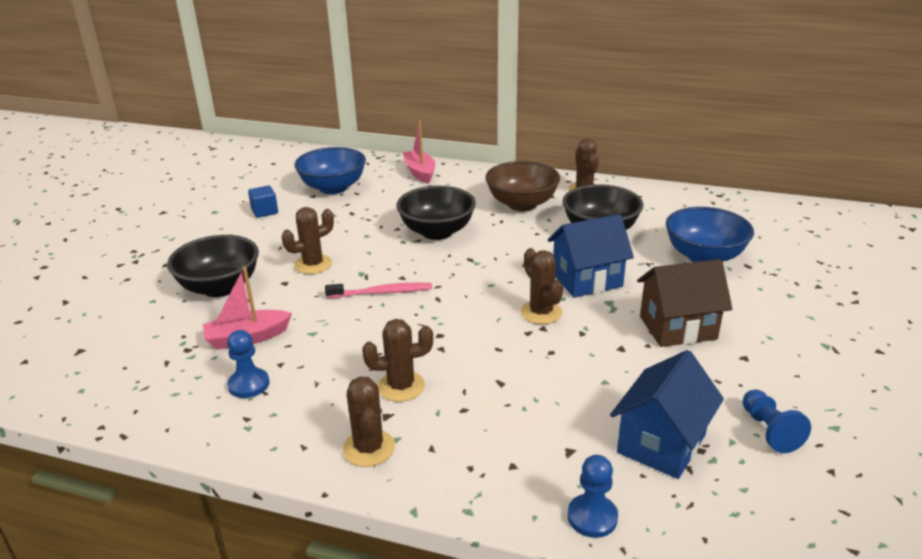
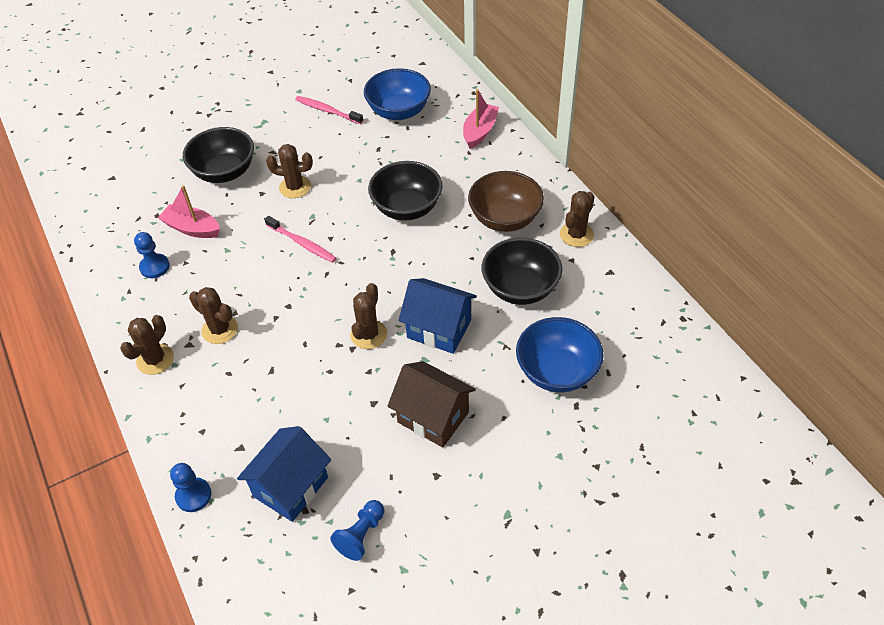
camera: 45 degrees right, 20 degrees up
(265, 211) = (327, 111): blue cube -> pink toothbrush
(661, 443) = (291, 487): blue house -> blue house turned 45 degrees counterclockwise

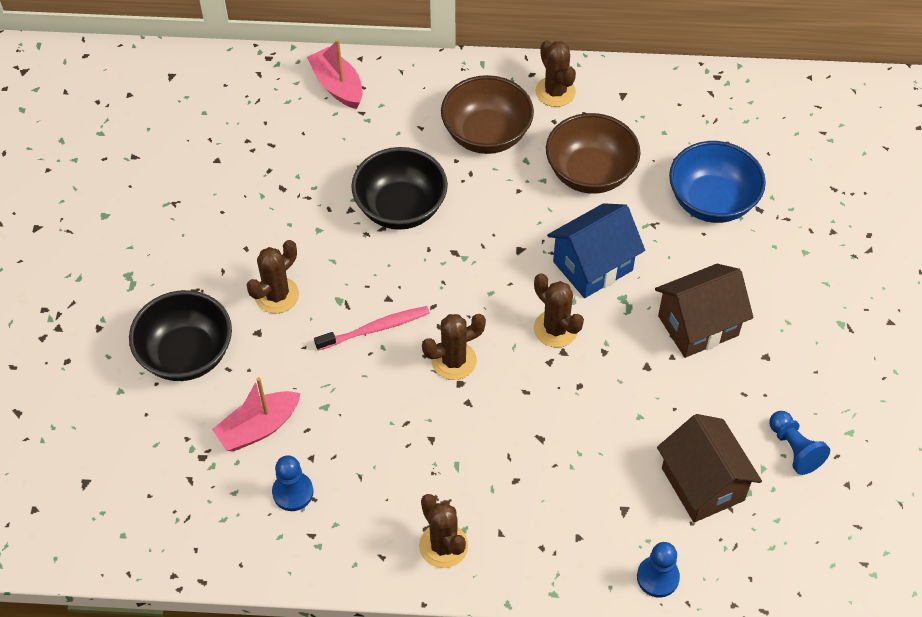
camera: 60 degrees left, 5 degrees up
(220, 329) = (446, 463): brown cactus -> brown cactus (454, 361)
(291, 487) = (702, 484): blue house -> brown house
(327, 111) = (170, 204): pink toothbrush -> none
(399, 111) = (236, 139): blue bowl -> none
(520, 288) = (590, 173): black bowl -> brown bowl

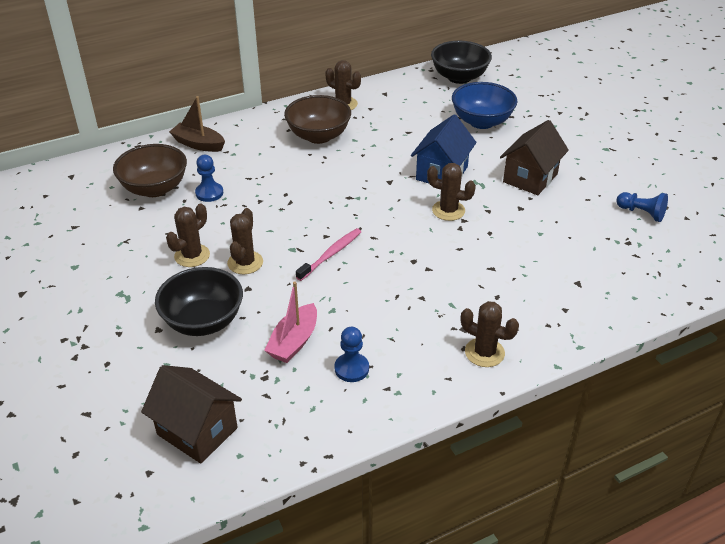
camera: 30 degrees left, 15 degrees down
(337, 86) = (198, 144): pink boat -> brown boat
(400, 208) = (294, 188): black bowl -> black bowl (459, 77)
(454, 361) = (399, 251): brown cactus -> brown cactus (192, 256)
(590, 173) = (399, 133): brown bowl -> brown bowl (155, 188)
(657, 577) = (632, 308): blue pawn -> blue pawn (209, 193)
(702, 484) = (609, 250): brown house -> brown house (197, 431)

